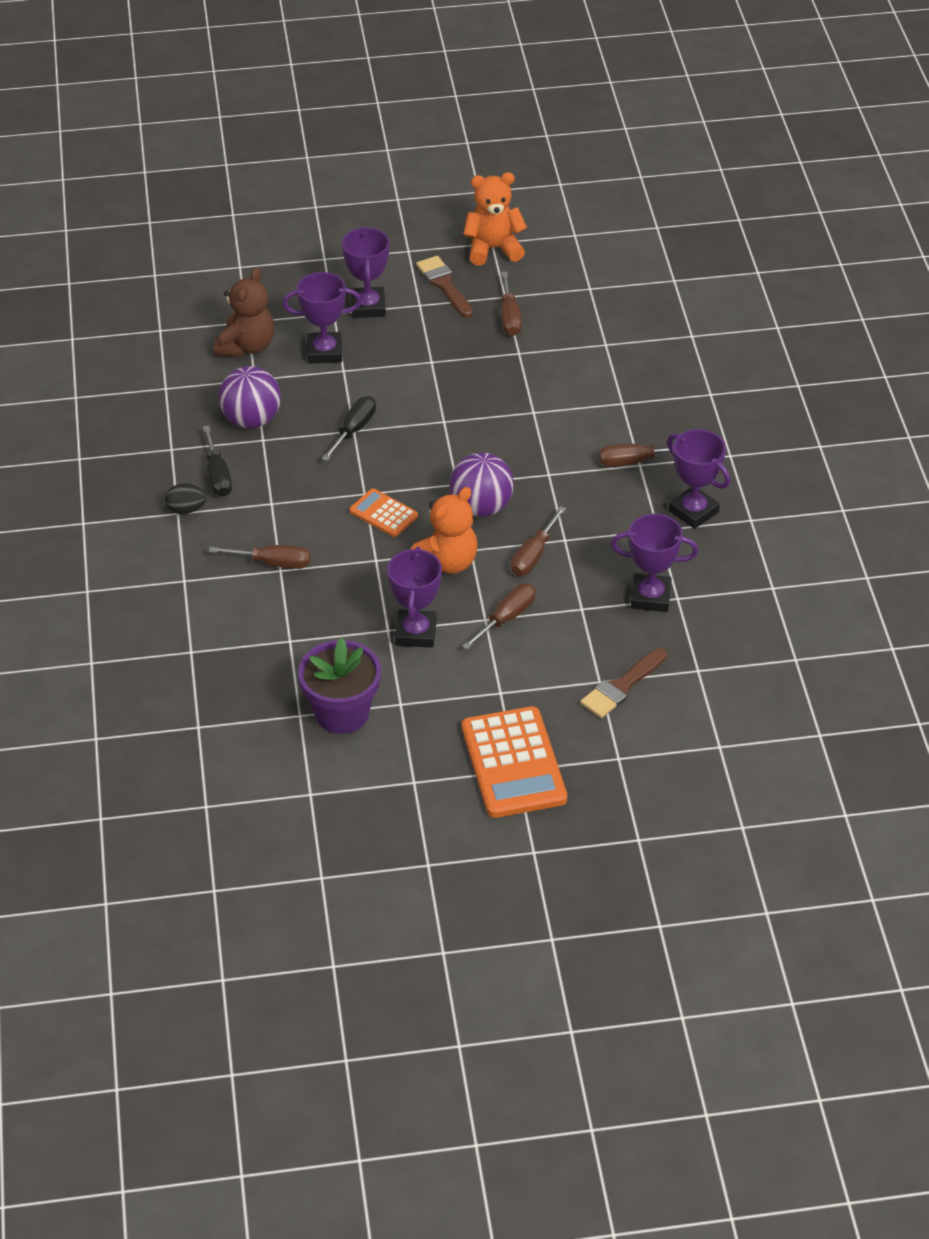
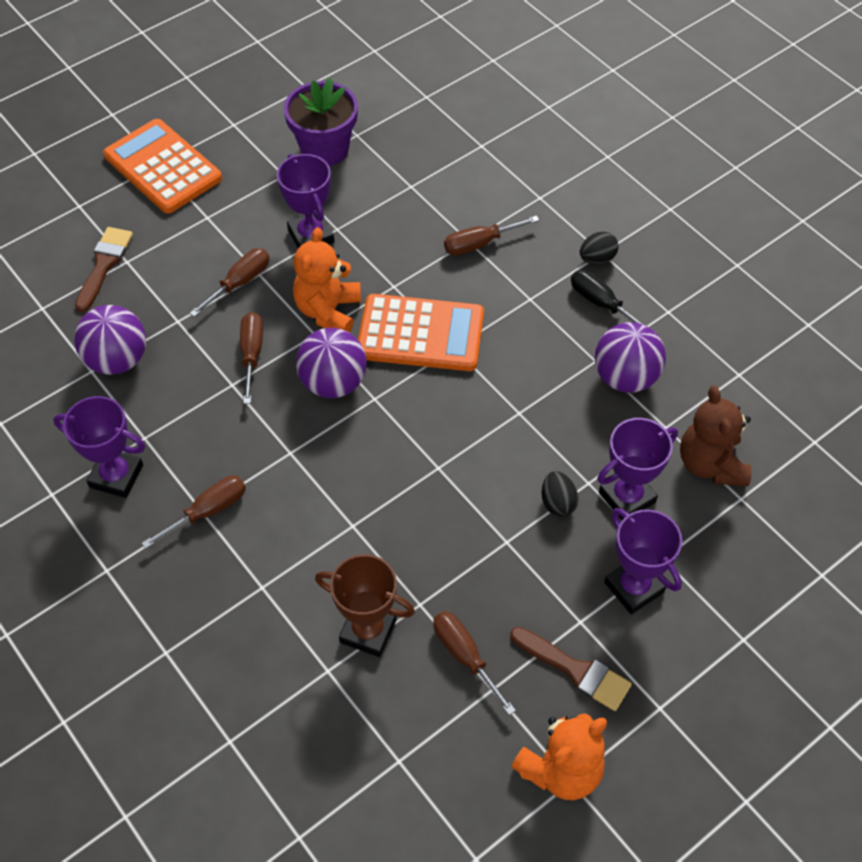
camera: 150 degrees right, 10 degrees up
(354, 430) = (518, 413): black screwdriver -> none
(376, 367) = (557, 503): none -> black egg
(383, 513) = (420, 334): orange calculator -> orange calculator, size x1.89
(507, 618) = (240, 282): brown screwdriver -> brown screwdriver turned 150 degrees counterclockwise
(564, 352) = (368, 631): none -> brown trophy
(650, 597) = (117, 360): purple trophy -> purple ball

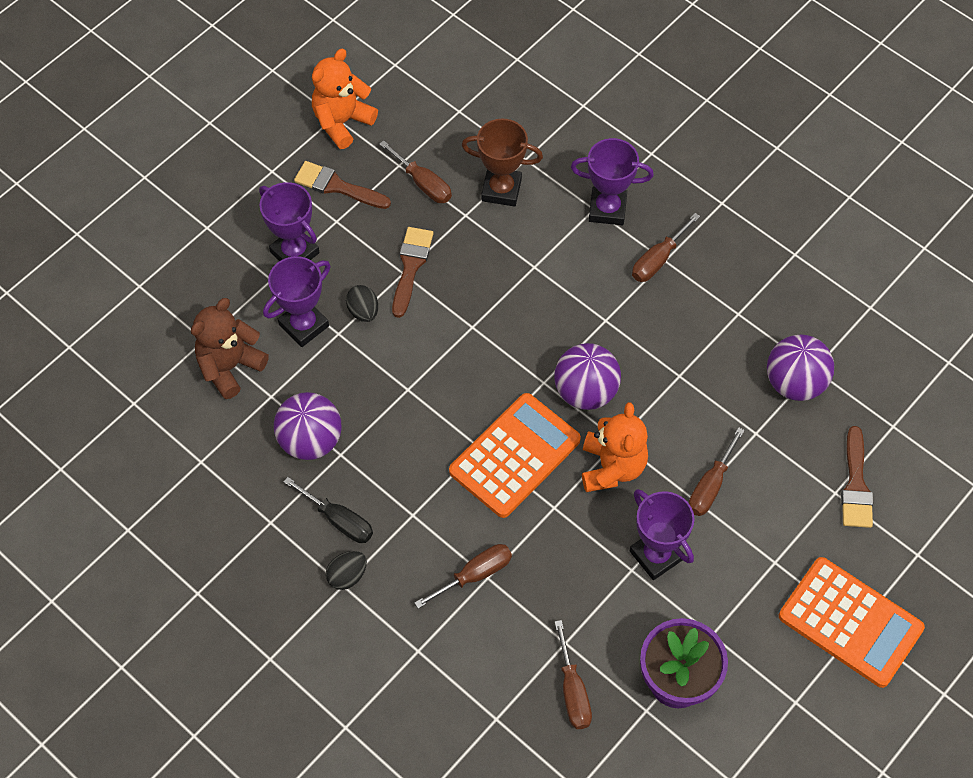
camera: 170 degrees right, 5 degrees up
(116, 476) = (747, 276): purple trophy -> purple trophy (607, 209)
(252, 354) = (671, 409): brown screwdriver -> brown screwdriver (572, 691)
(420, 334) = (515, 456): orange calculator -> orange calculator turned 135 degrees clockwise
(496, 548) = (411, 266): none -> brown brush
(710, 464) = (230, 366): brown teddy bear -> brown teddy bear turned 120 degrees counterclockwise

